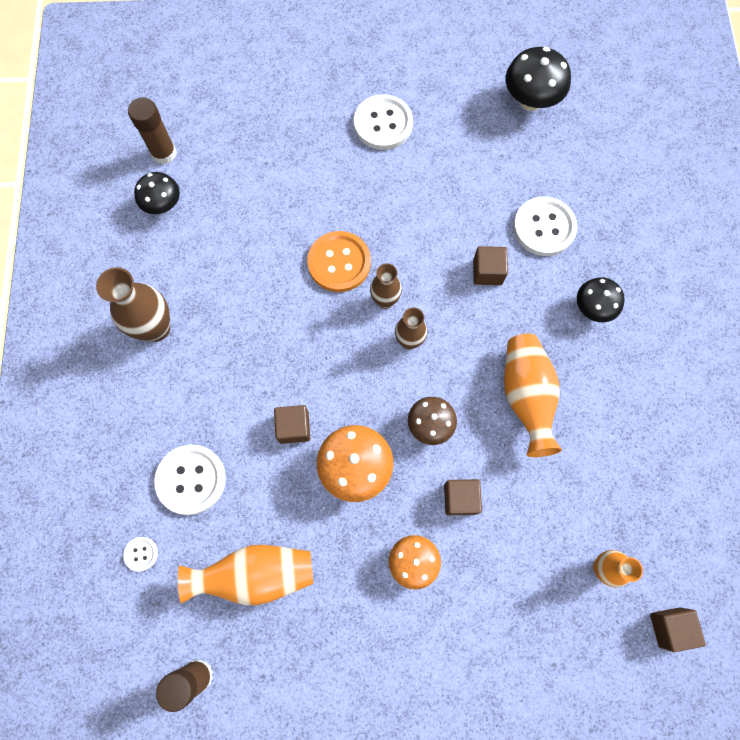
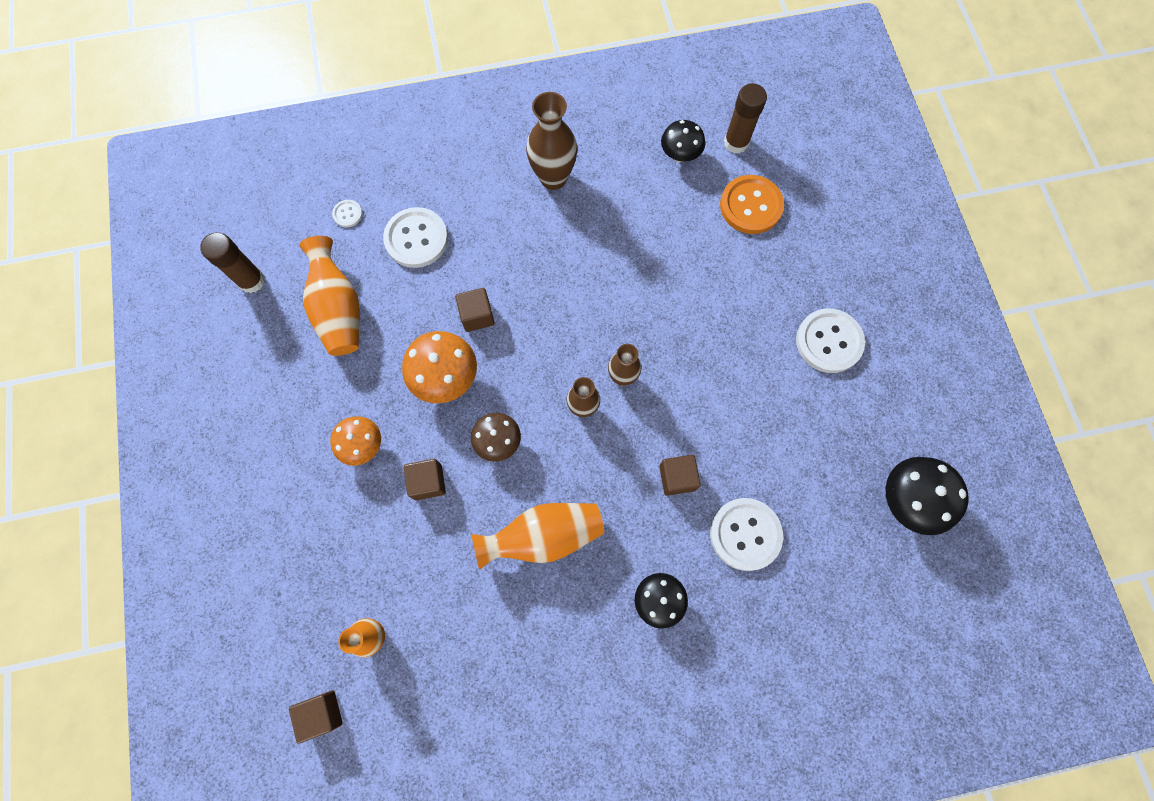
camera: 80 degrees right, 0 degrees up
(339, 263) = (654, 326): orange button -> orange button (751, 206)

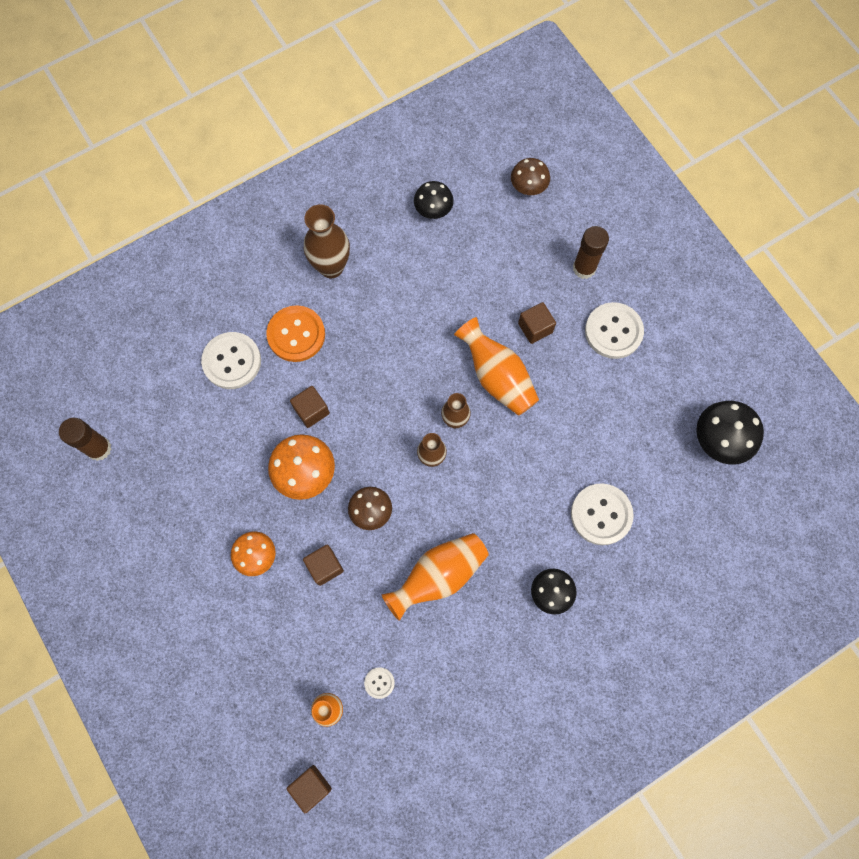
camera: 20 degrees left, 0 degrees up
(339, 310) = (188, 447): orange vase -> orange vase (497, 377)
(348, 214) = (161, 360): white button -> white button (379, 683)
(677, 478) = (530, 488): brown cube -> brown cube (535, 328)
(736, 142) = (477, 184): brown glue stick -> brown glue stick (584, 268)
(751, 206) = (509, 236): orange button -> orange button (296, 334)
(788, 163) = (528, 188): none -> brown mushroom

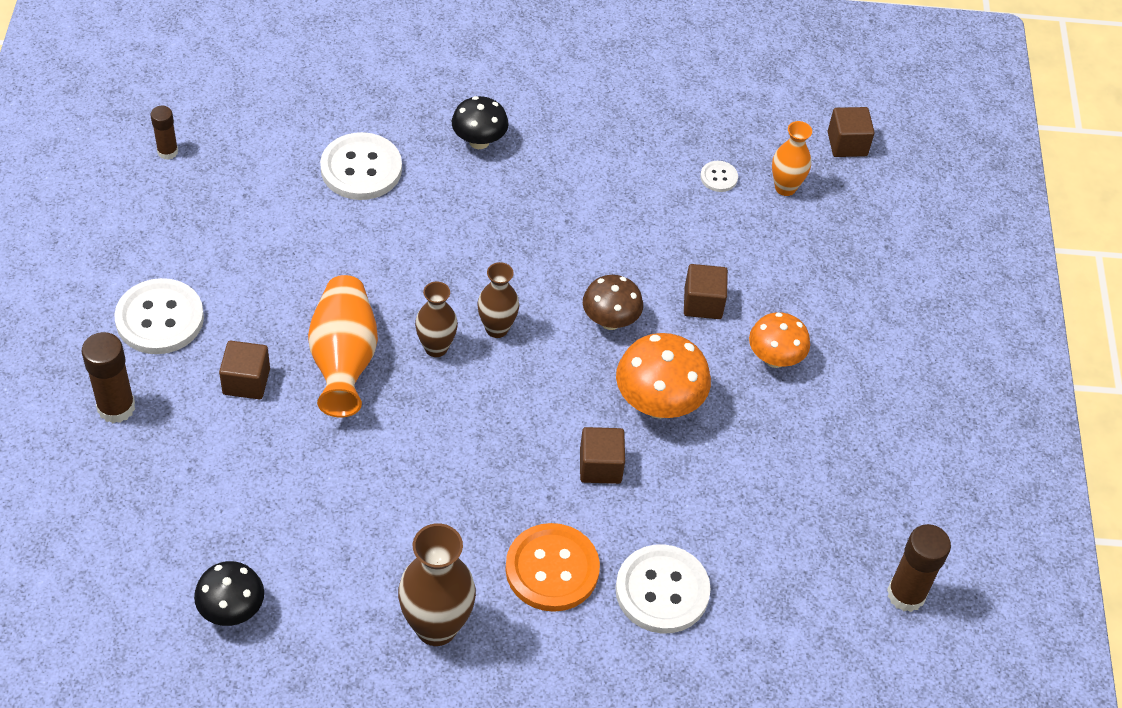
camera: 150 degrees left, 20 degrees down
(438, 576) = (583, 222): orange vase -> none
(528, 188) = (77, 553): brown mushroom -> none
(719, 440) = (167, 152): black mushroom -> brown glue stick

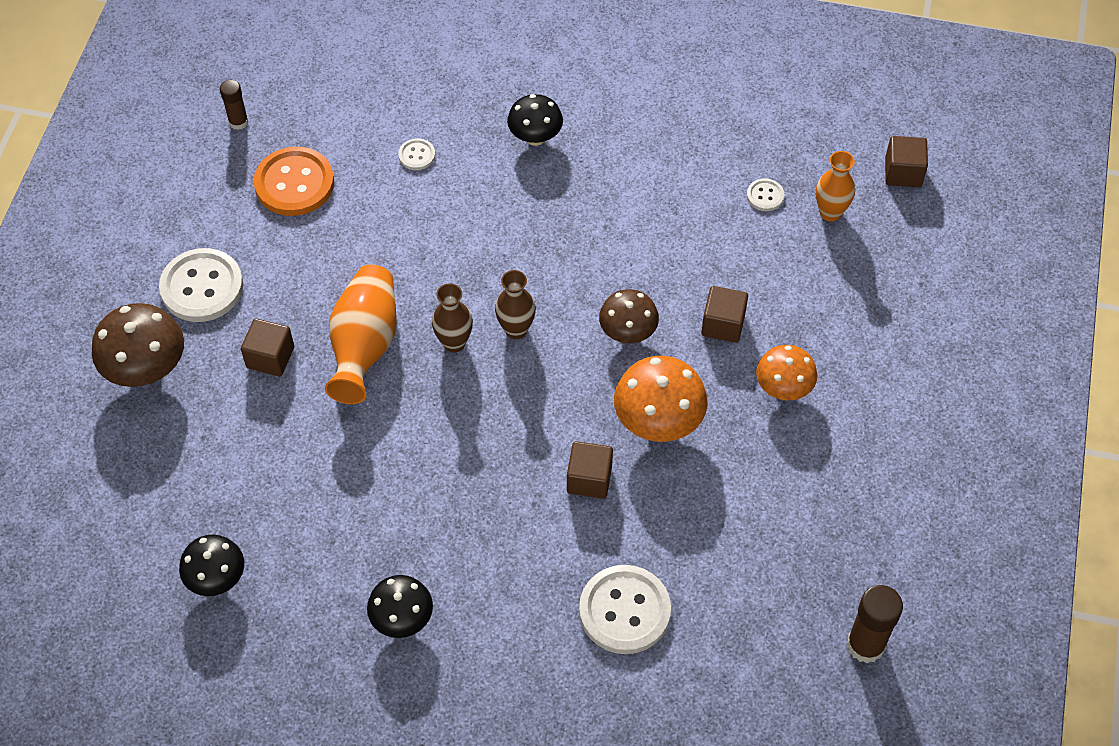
camera: 15 degrees right, 5 degrees up
(116, 407) = (147, 370): brown glue stick -> brown mushroom
(361, 169) = (417, 155): white button -> white button, size x0.47
(436, 627) = (402, 619): brown vase -> black mushroom
(552, 569) = (523, 576): orange button -> orange button (294, 183)

